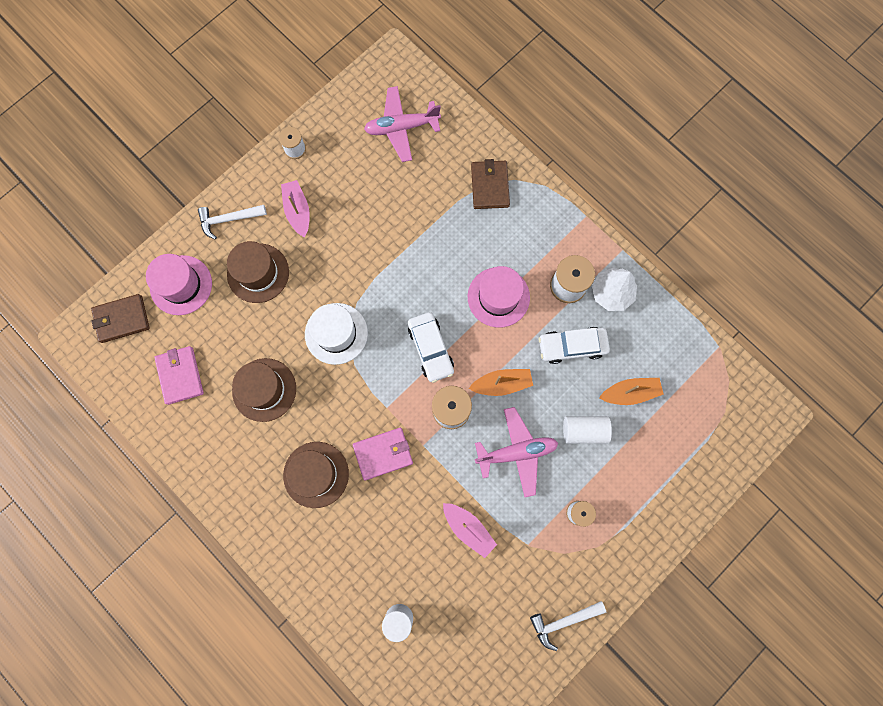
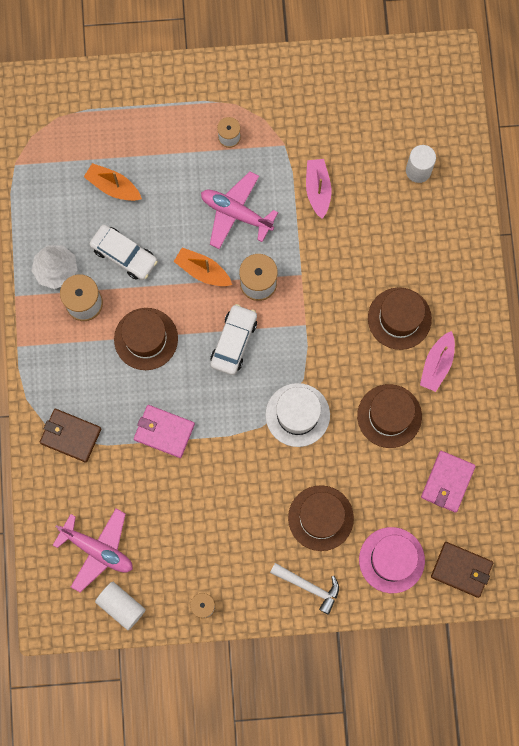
camera: 140 degrees left, 0 degrees up
(298, 211) = (246, 546): pink boat -> pink boat (437, 364)
(383, 454) = (336, 292): pink wallet -> pink wallet (164, 431)
(490, 186) = (70, 436): brown wallet -> brown wallet turned 75 degrees clockwise
(498, 297) = (146, 339): pink hat -> brown hat
(563, 621) = (304, 77): white hammer -> none
(584, 431) = (172, 188): white cylinder -> white cylinder (121, 606)

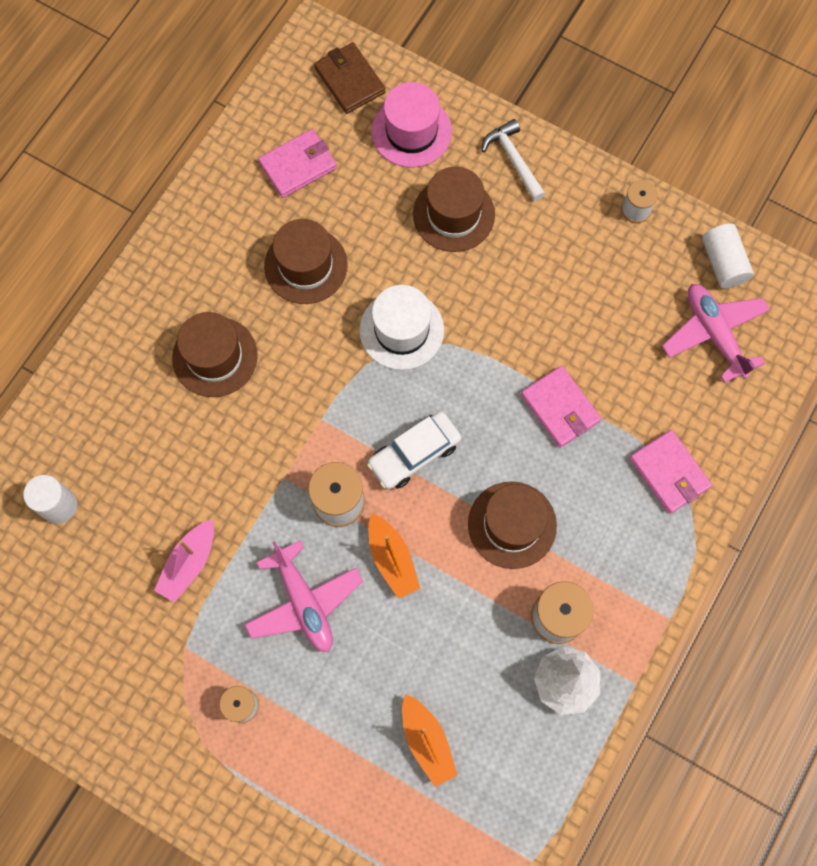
camera: 145 degrees left, 5 degrees down
(70, 436) = (669, 473): brown wallet -> pink wallet
(124, 255) = (471, 643): white car -> none
(437, 364) = (214, 283): pink boat -> none

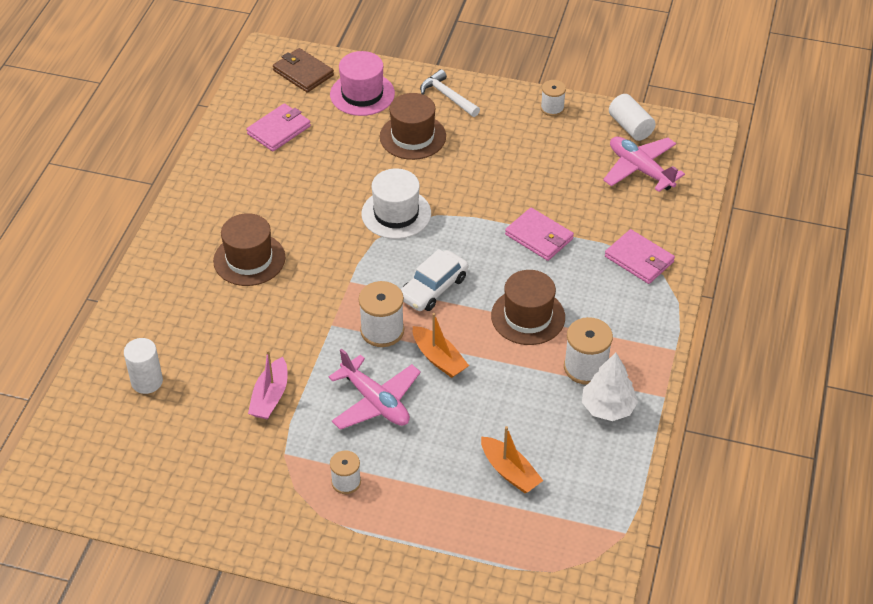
camera: 15 degrees left, 25 degrees down
(306, 265) = (305, 189): brown hat -> none

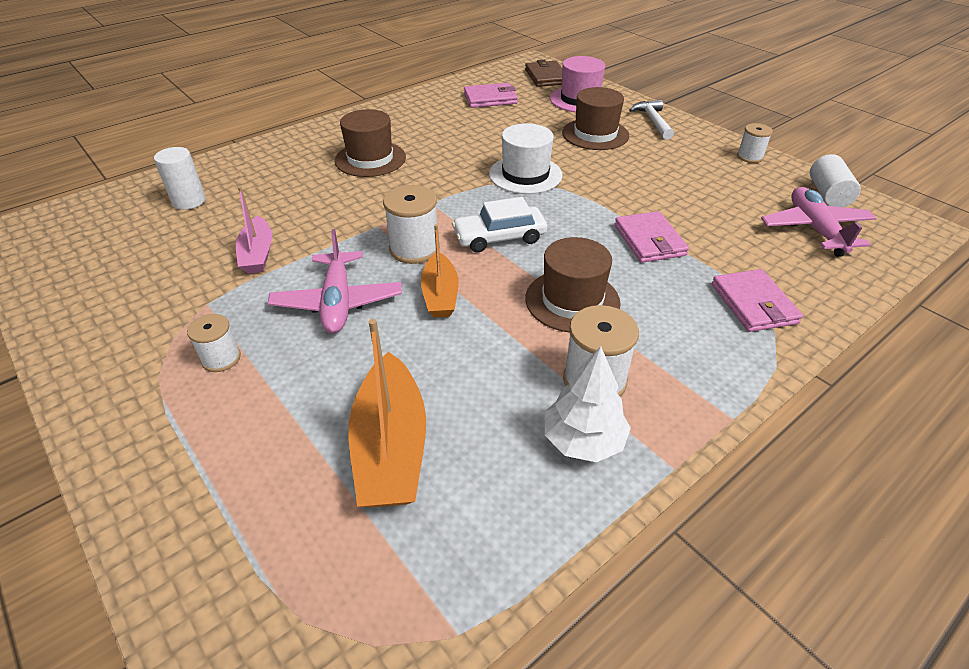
camera: 35 degrees right, 5 degrees down
(270, 397) = (258, 254): pink boat -> pink boat turned 60 degrees counterclockwise
(510, 472) = (391, 447): orange boat -> orange boat, size x1.58

